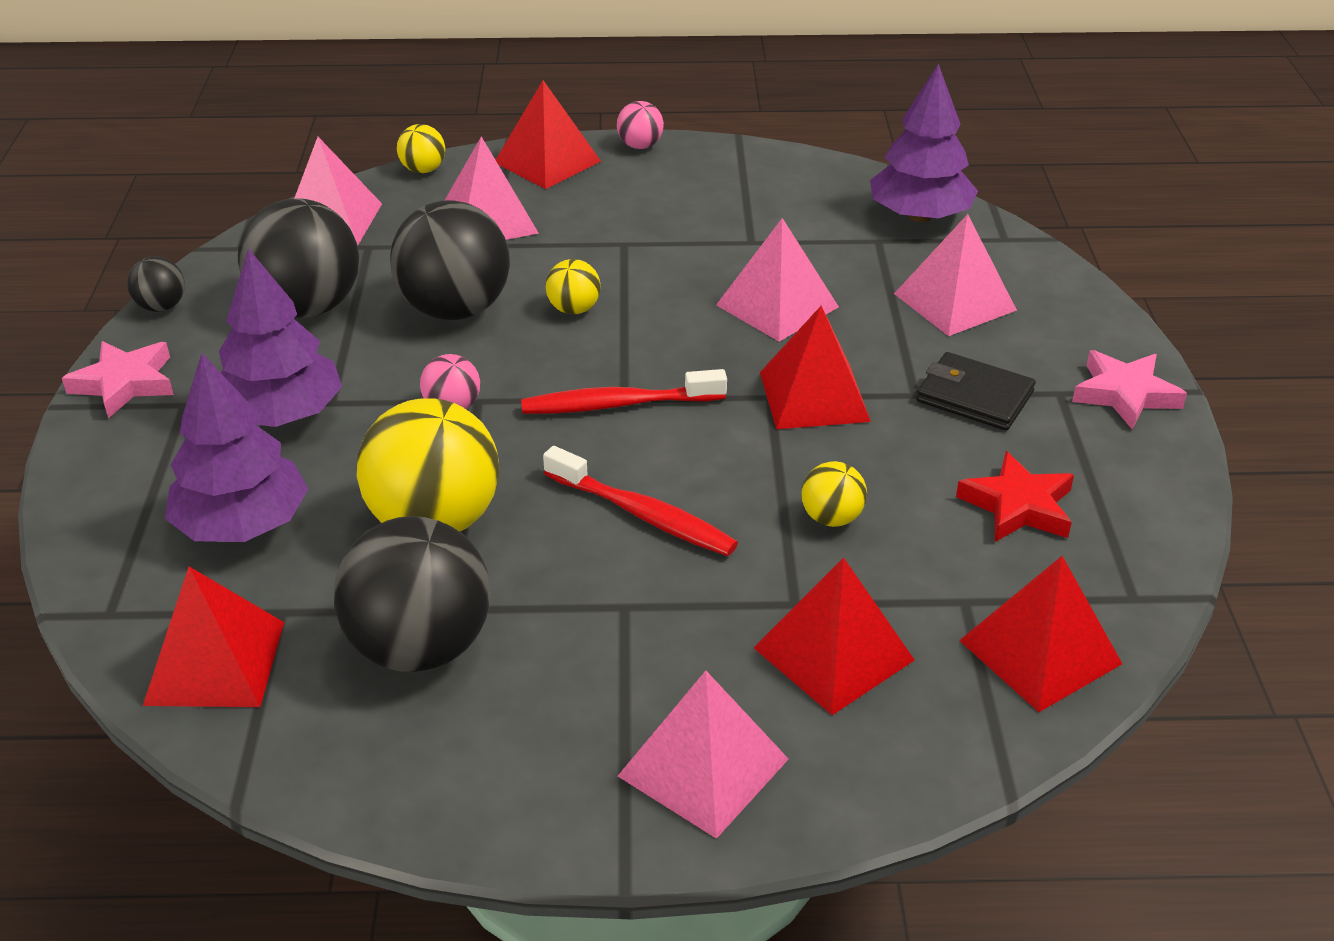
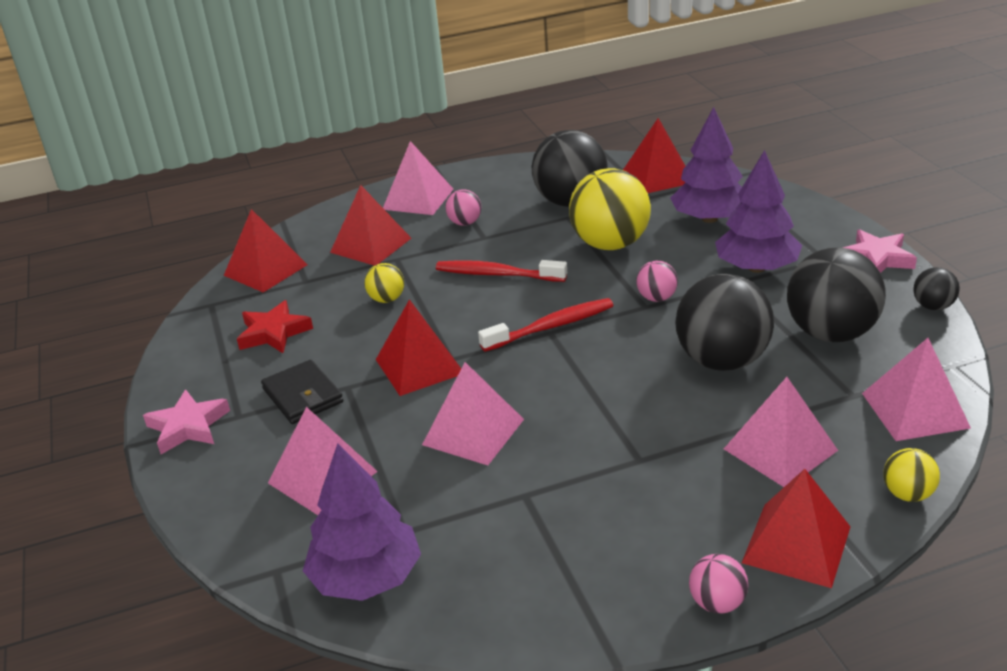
camera: 165 degrees right, 5 degrees down
(574, 309) = (633, 385): yellow ball -> none
(640, 655) = (465, 223): none -> pink ball
(974, 396) = (303, 396): black wallet -> black wallet turned 45 degrees clockwise

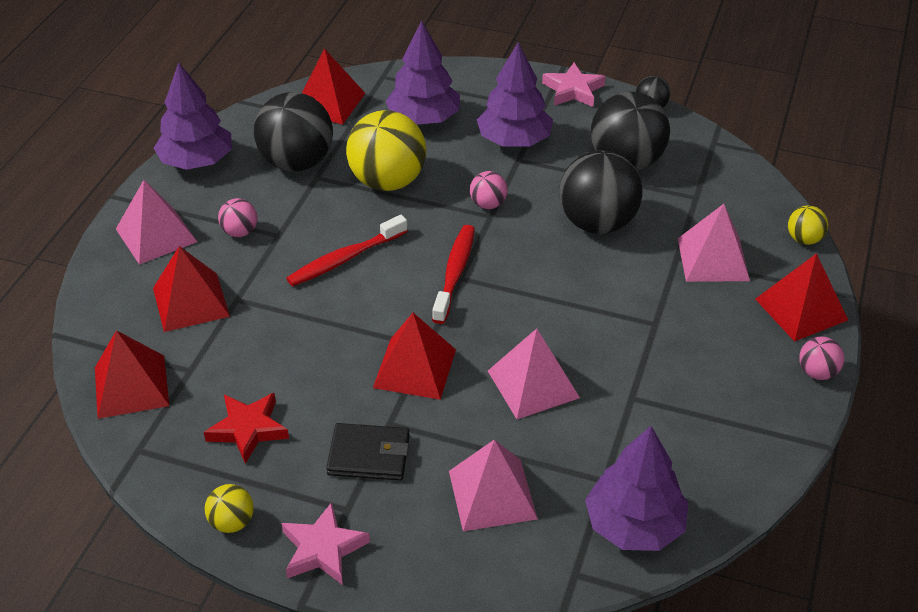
camera: 55 degrees left, 10 degrees up
(387, 299) = (293, 336): yellow ball -> yellow ball (232, 522)
(512, 171) = (197, 161): none -> purple tree
(915, 410) = (737, 185): pink pyramid -> none

